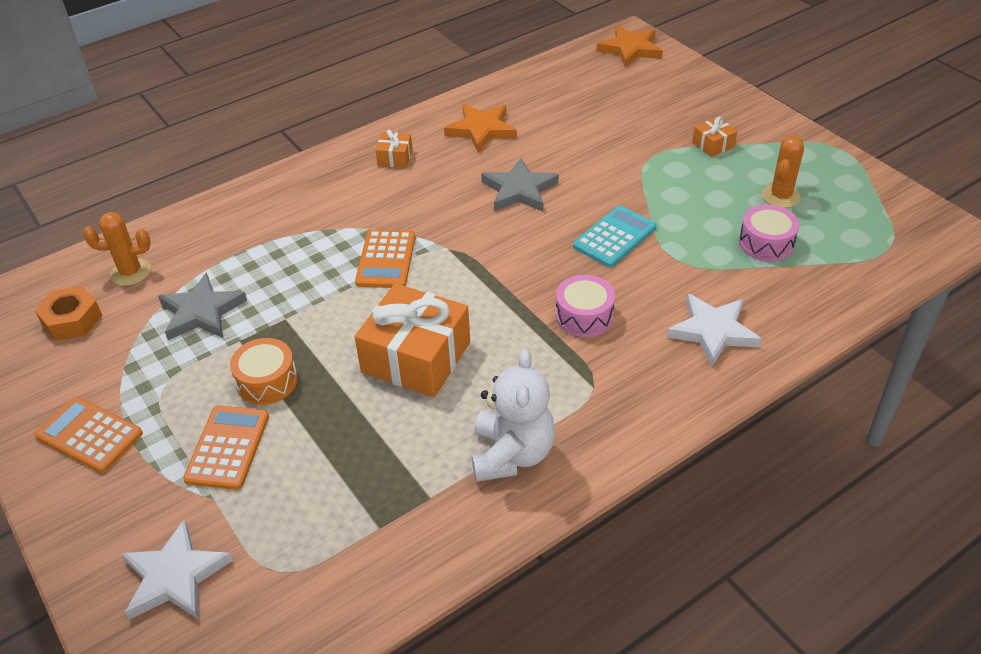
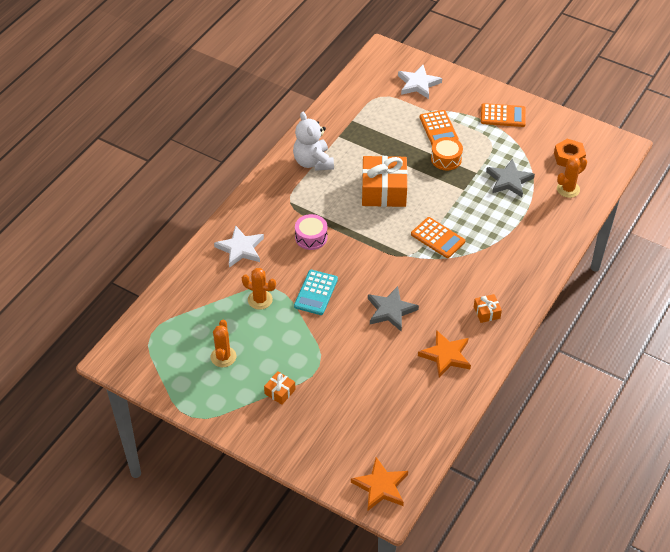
camera: 155 degrees right, 5 degrees up
(386, 259) = (437, 238): orange calculator -> orange calculator turned 150 degrees clockwise
(704, 250) = (260, 300): none -> orange cactus
(766, 243) = (225, 316): pink drum -> none

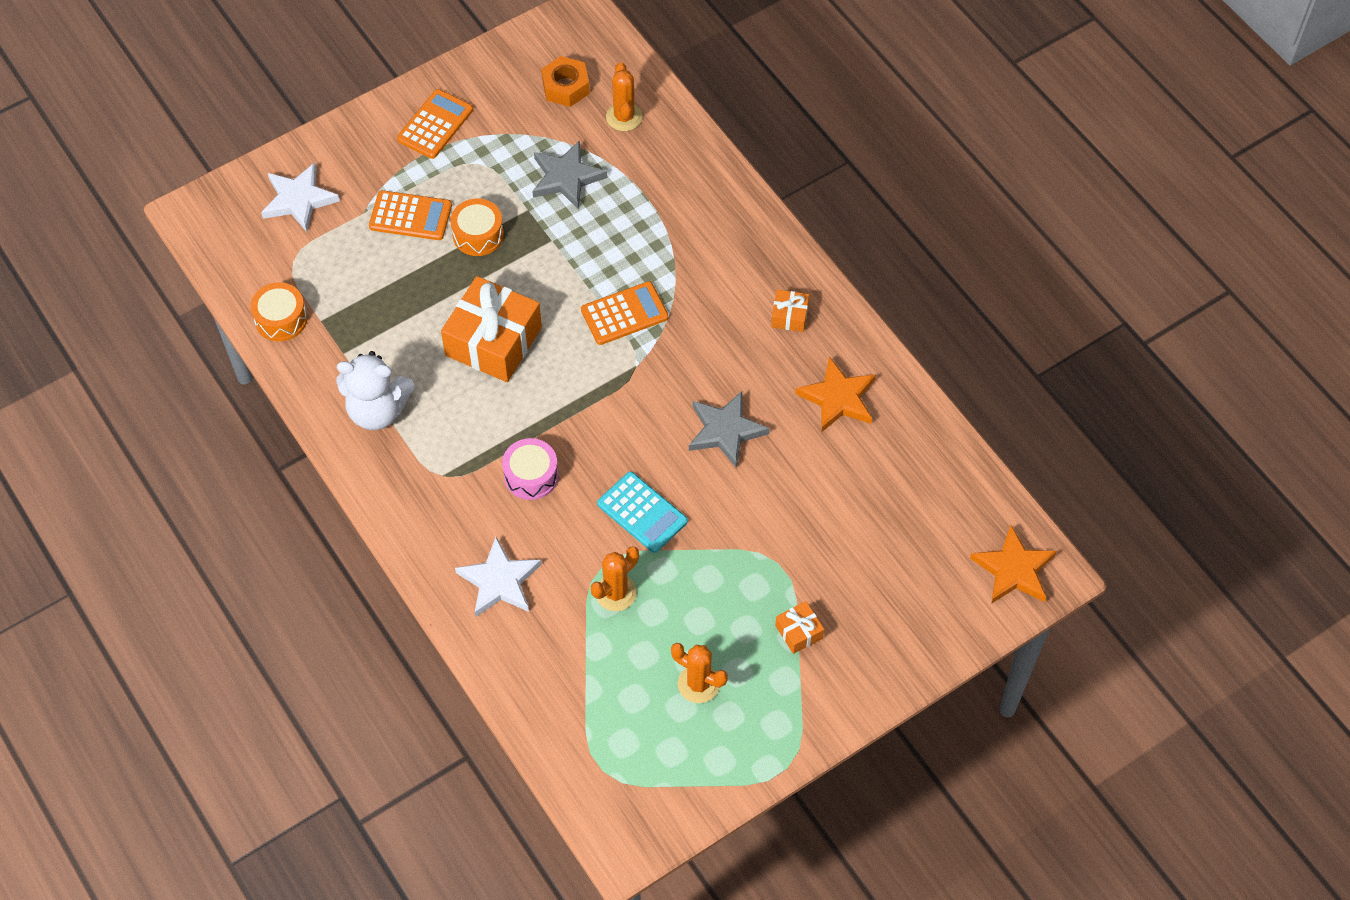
camera: 65 degrees left, 10 degrees up
(343, 106) = (281, 319): none -> orange drum

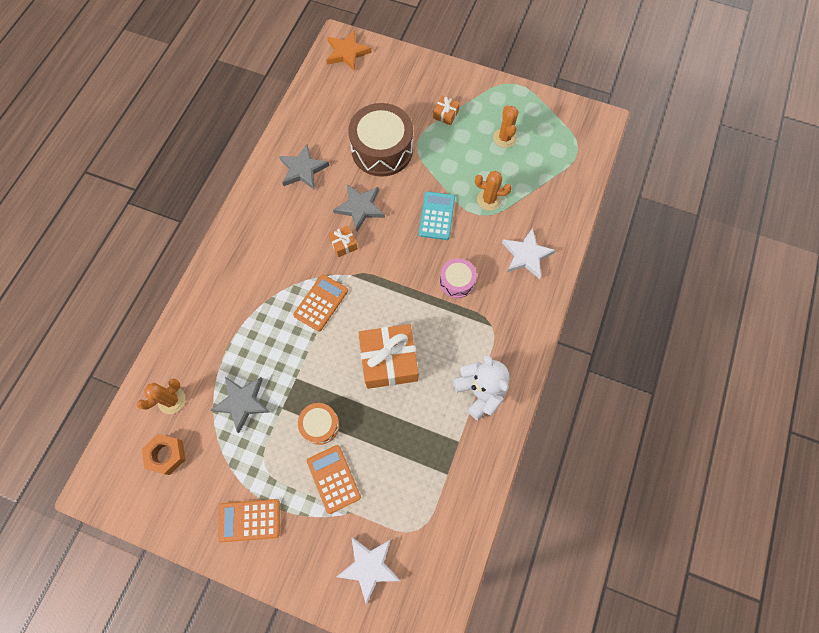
camera: 125 degrees left, 10 degrees up
(281, 319) = (464, 501): orange drum -> none
(624, 314) = (321, 303): orange calculator -> orange calculator turned 90 degrees clockwise
(789, 316) = (266, 220): orange gift -> orange gift (343, 244)
(799, 511) = (382, 150): none -> brown drum
(838, 398) = (303, 169): orange star -> grey star

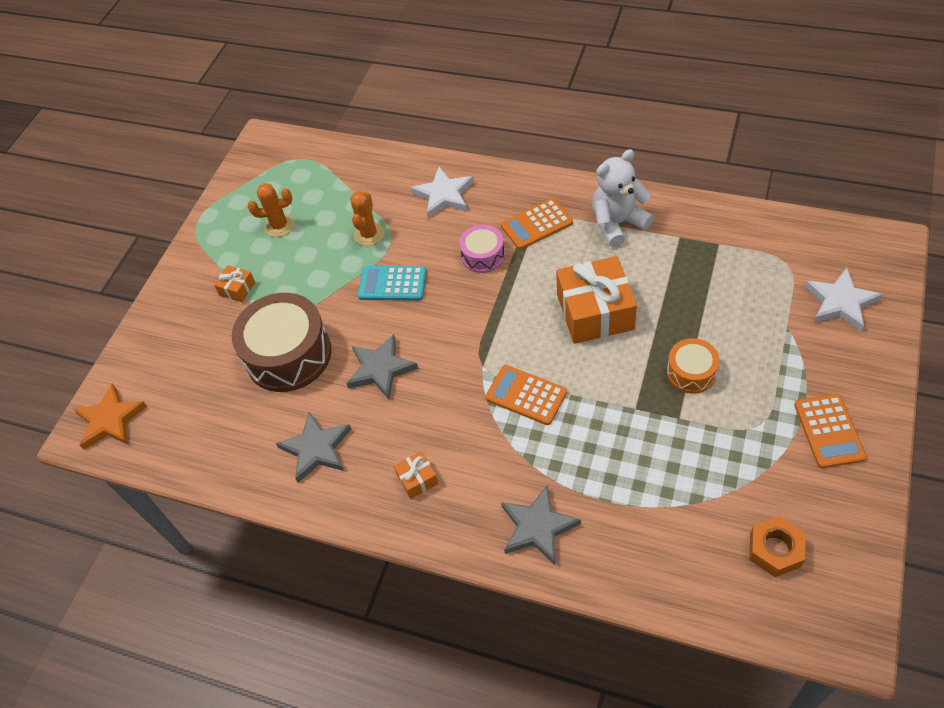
camera: 85 degrees left, 15 degrees down
(172, 400) = (697, 560): orange cactus -> none
(242, 402) = (681, 466): grey star -> grey star (538, 527)
(333, 478) = (753, 349): orange calculator -> orange calculator (536, 224)
(343, 244) = (437, 381): orange gift -> orange gift (417, 479)

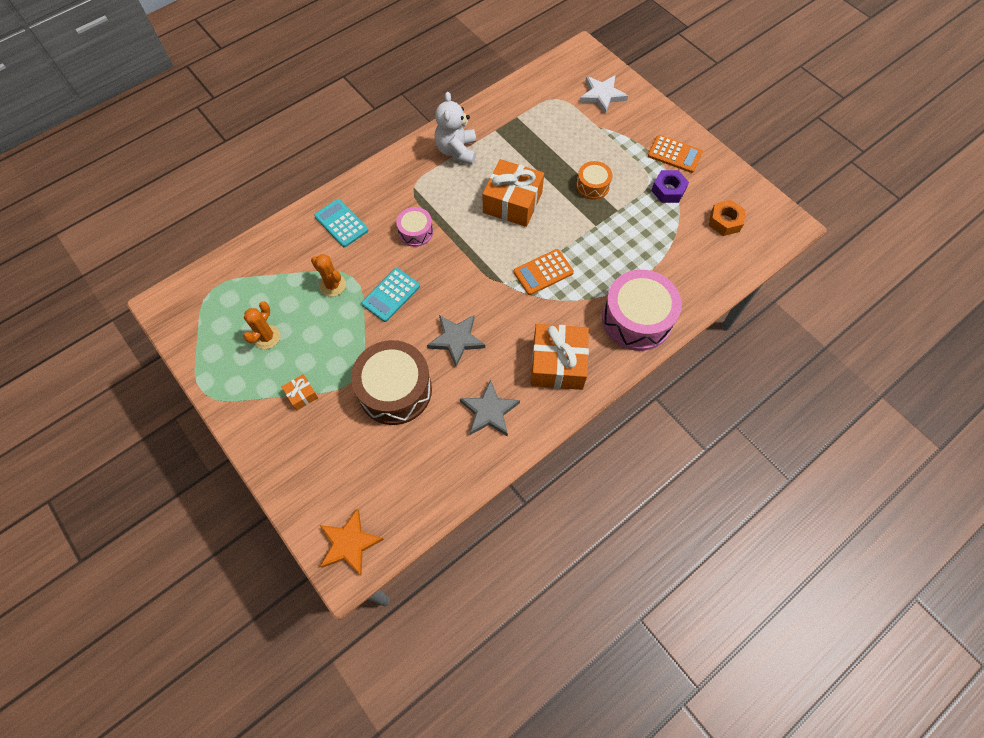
camera: 65 degrees left, 10 degrees up
(417, 479) = (558, 364): orange gift -> orange gift, size x2.20
(444, 195) = (341, 223): white star -> turquoise calculator
(536, 224) = (417, 190): orange calculator -> none
(538, 527) = (637, 319): grey star -> pink drum
(762, 455) = (668, 190): none -> purple nut

